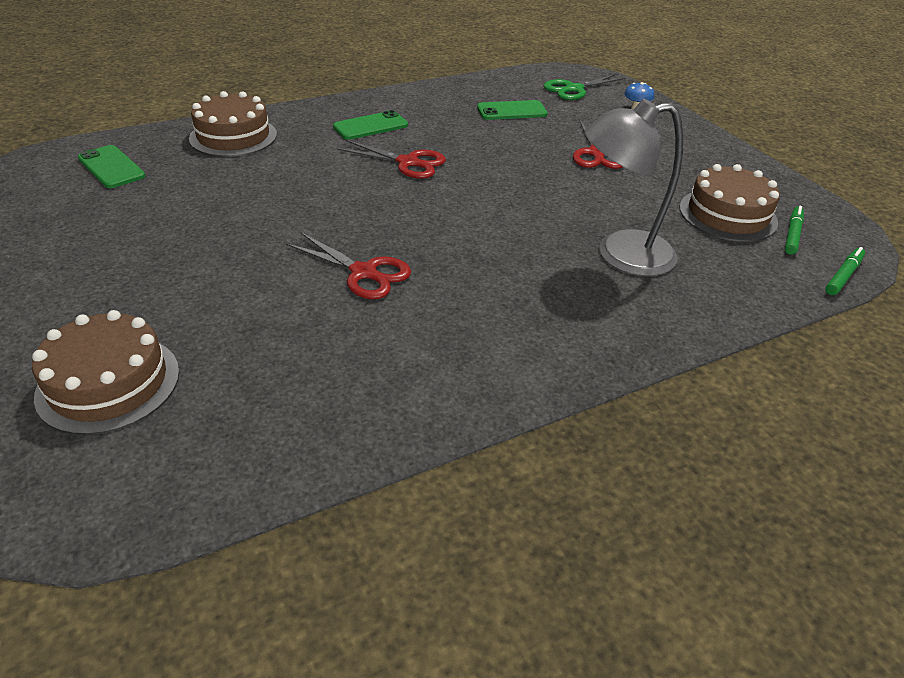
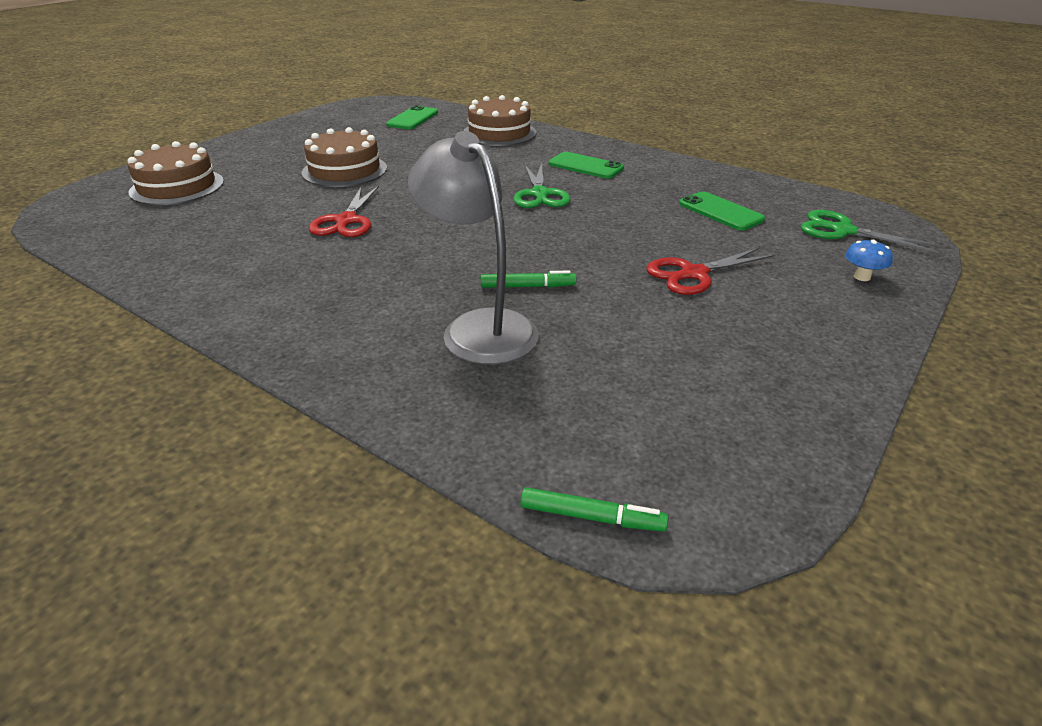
camera: 65 degrees right, 5 degrees down
(408, 163) = (540, 194): red scissors -> green scissors
(727, 214) = (656, 388): brown cake -> brown cake (344, 170)
(792, 235) = (665, 453): green marker -> green marker (528, 286)

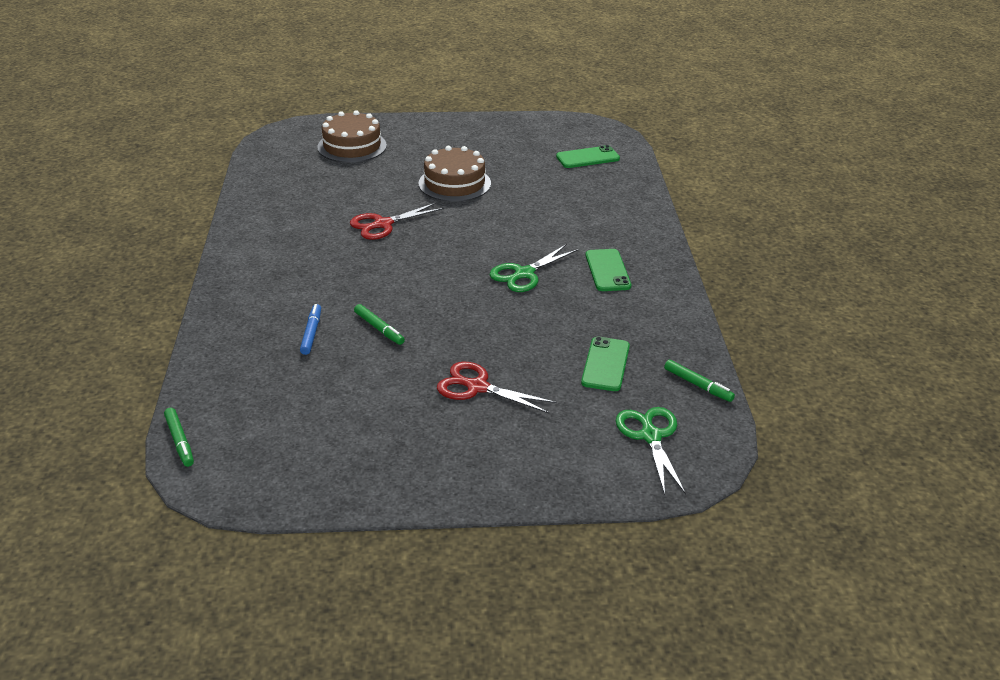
camera: 50 degrees right, 0 degrees up
(479, 327) = (311, 333): grey lamp -> blue marker
(499, 133) = (617, 205): brown cake -> none
(787, 192) = (698, 385): none -> green marker
(862, 277) = (569, 466): blue mushroom -> none

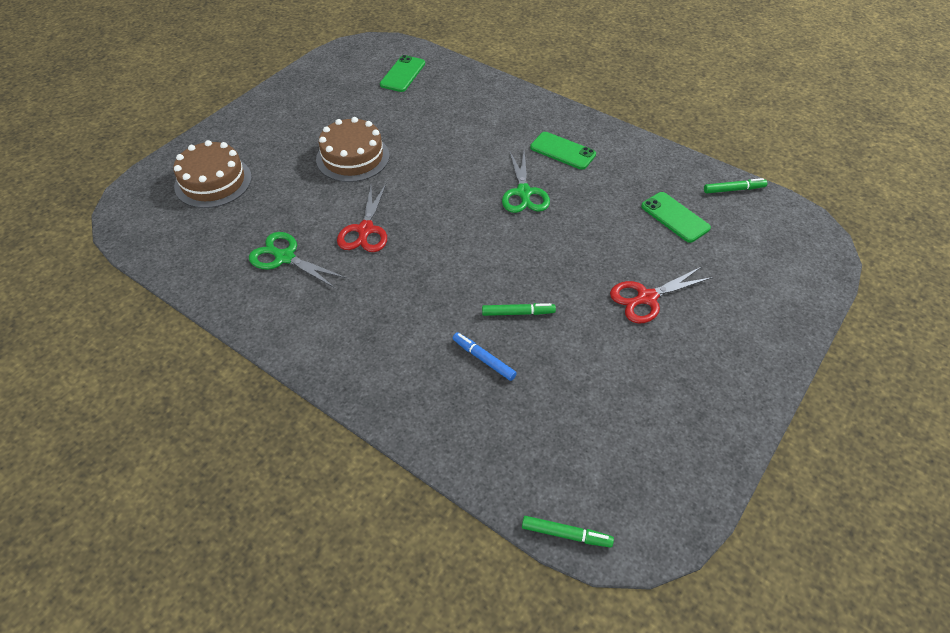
camera: 50 degrees left, 15 degrees up
(650, 436) = (772, 243): green scissors -> green scissors (284, 257)

